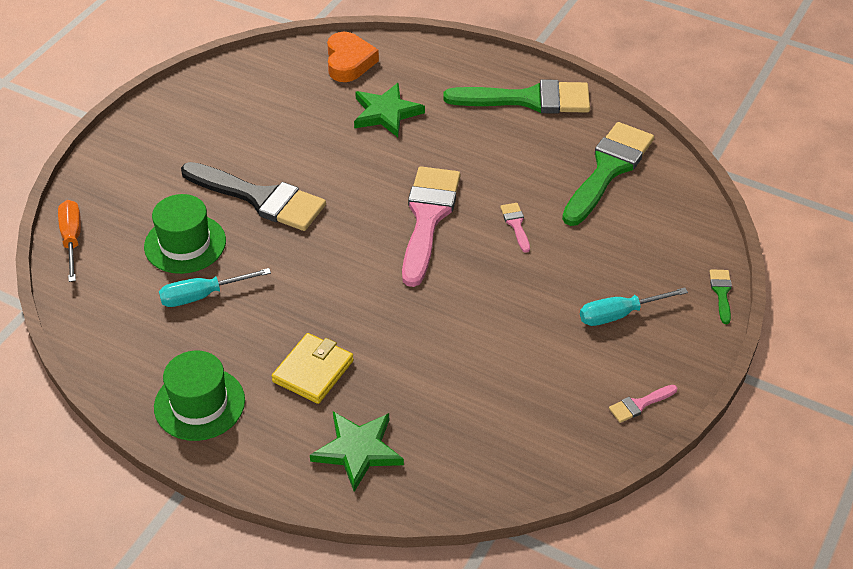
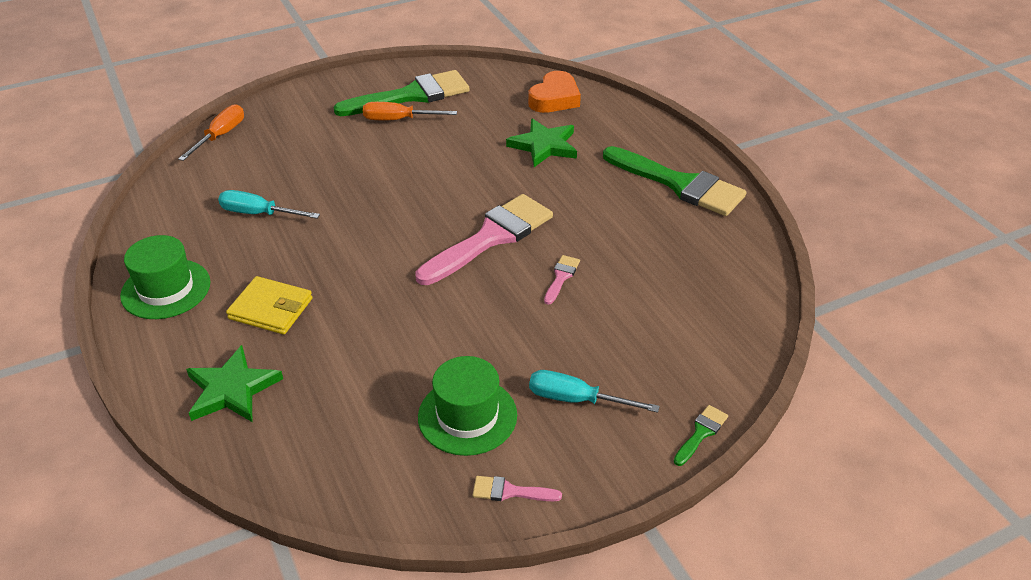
camera: 35 degrees right, 5 degrees down
(185, 244) = (289, 172): green hat -> green hat (467, 416)
(229, 145) = (398, 120): none -> orange screwdriver
(260, 198) = (378, 165): black brush -> none
(313, 371) = (271, 309): yellow wallet -> yellow wallet turned 45 degrees clockwise
(608, 169) = (697, 271): green brush -> green brush (411, 95)

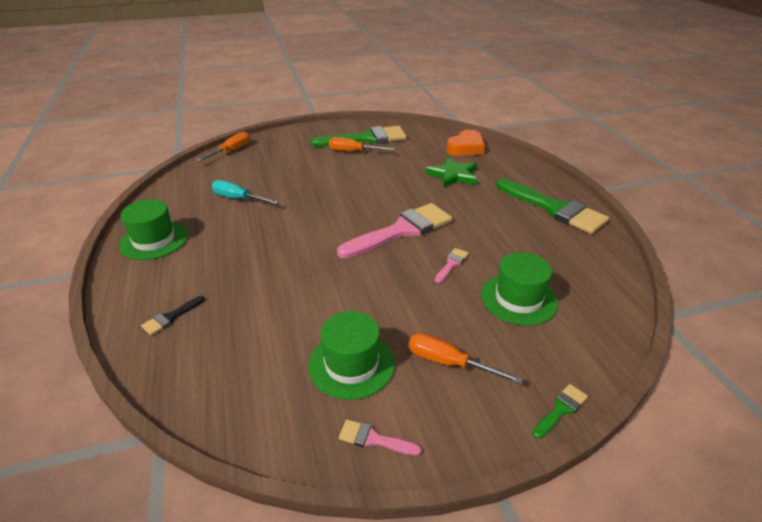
camera: 10 degrees right, 5 degrees down
(232, 389) = (170, 317): green star -> black brush
(271, 309) = (222, 262): yellow wallet -> none
(576, 400) = (448, 363): turquoise screwdriver -> orange screwdriver
(646, 313) = (518, 299): none -> green hat

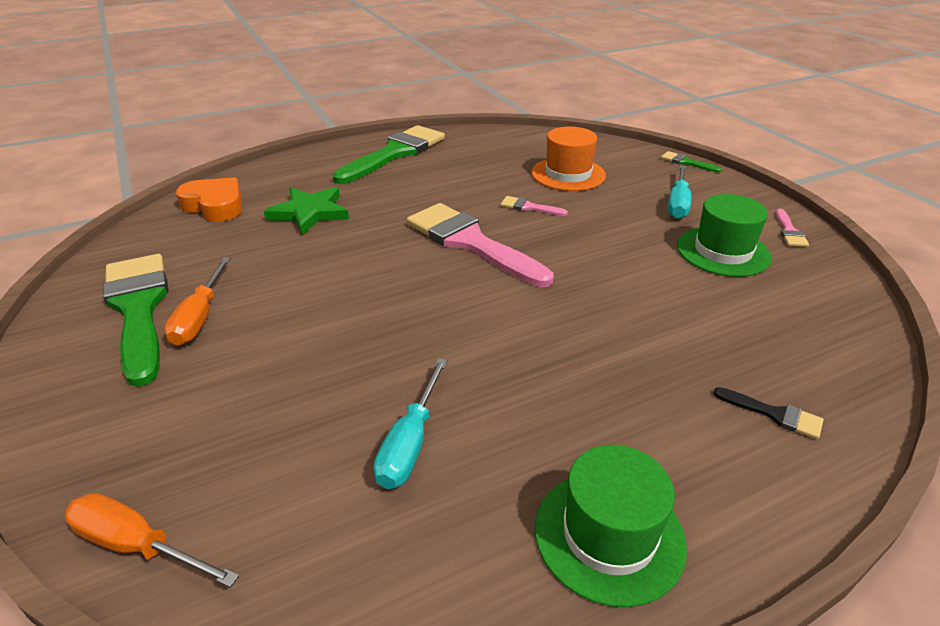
camera: 100 degrees left, 0 degrees up
(448, 363) = (678, 204): orange screwdriver -> turquoise screwdriver
(518, 299) = (568, 174): green hat -> orange hat

